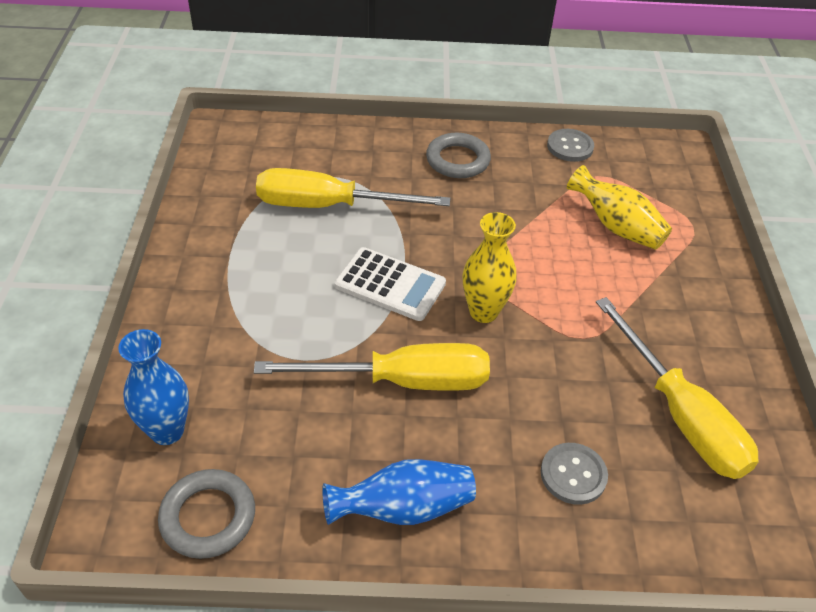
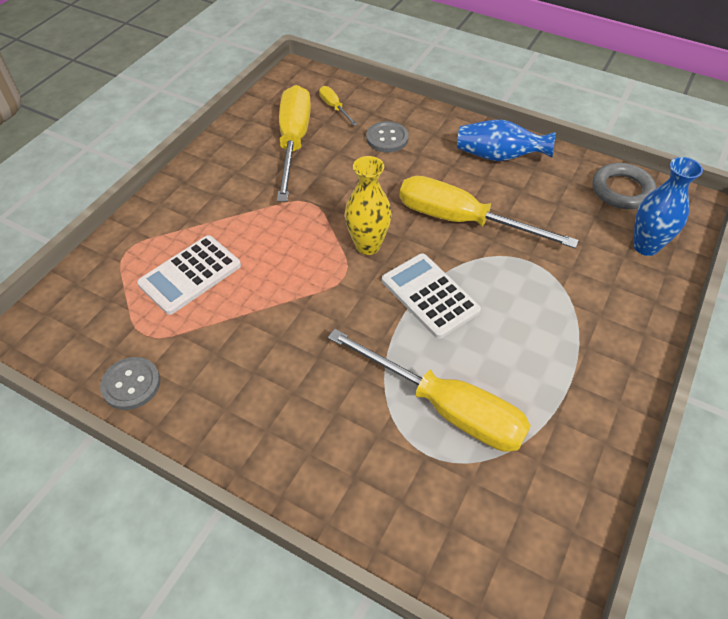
camera: 150 degrees left, 5 degrees up
(457, 160) = (267, 416): grey ring -> none
(616, 227) = (190, 275): yellow vase -> white calculator
(690, 504) = (334, 107): none -> yellow screwdriver

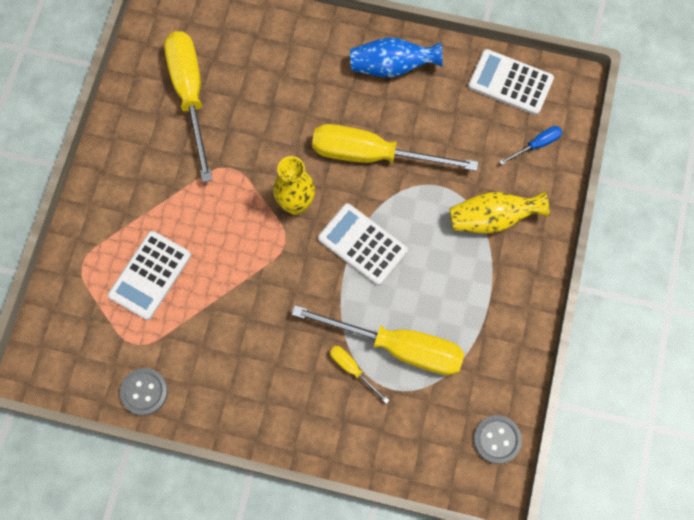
camera: 15 degrees left, 20 degrees up
(334, 107) = (216, 37): yellow screwdriver -> yellow screwdriver (352, 369)
(387, 138) = (280, 68): grey button -> grey button (497, 439)
(585, 302) = (492, 218): none -> yellow vase
(622, 190) = (510, 82): grey ring -> white calculator
(645, 246) = (536, 145): blue vase -> blue screwdriver

